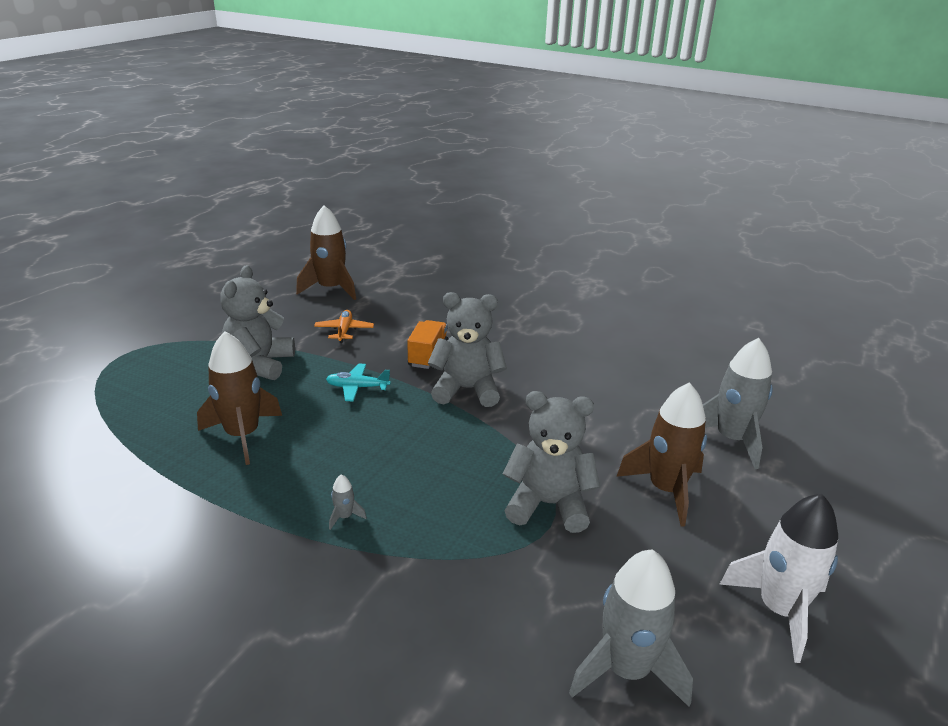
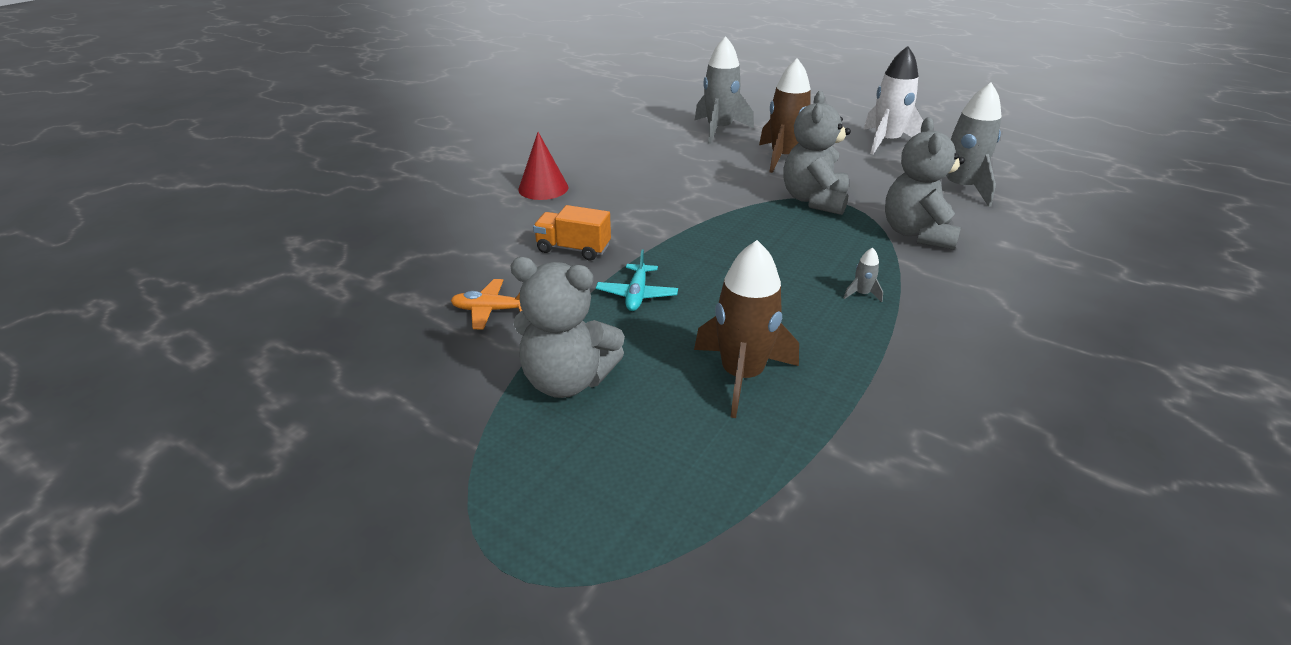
camera: 85 degrees left, 5 degrees up
(331, 289) = (346, 329): brown rocket -> none
(467, 389) = (645, 228): grey teddy bear -> grey teddy bear (916, 233)
(534, 335) = (543, 188): none -> red cone

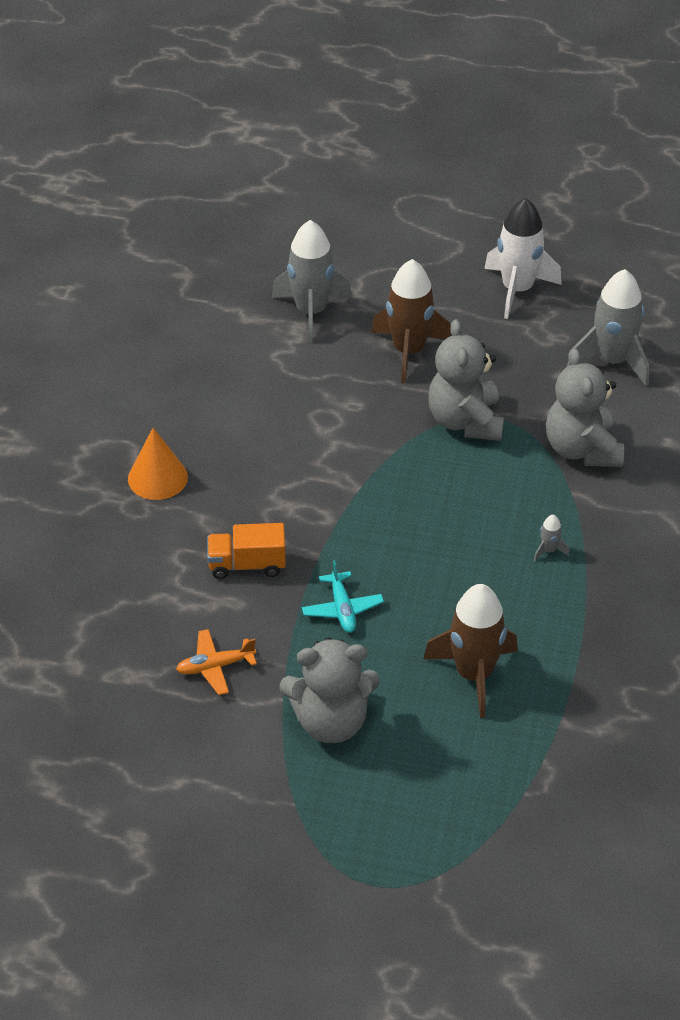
camera: 20 degrees left, 10 degrees up
(543, 188) = (157, 478): red cone -> orange cone

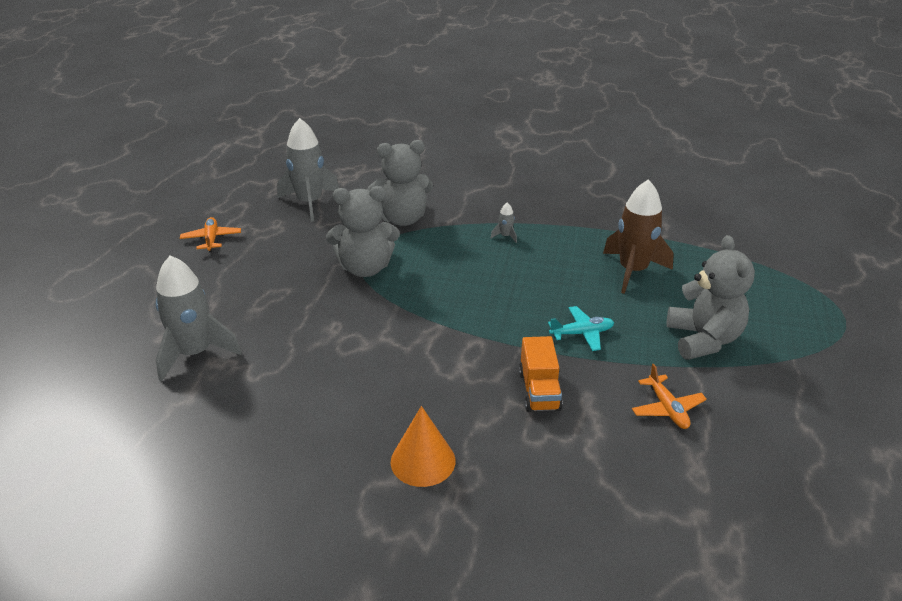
camera: 90 degrees left, 10 degrees down
(409, 351) = (271, 295): brown rocket -> none
(517, 289) = (211, 239): white rocket -> orange plane

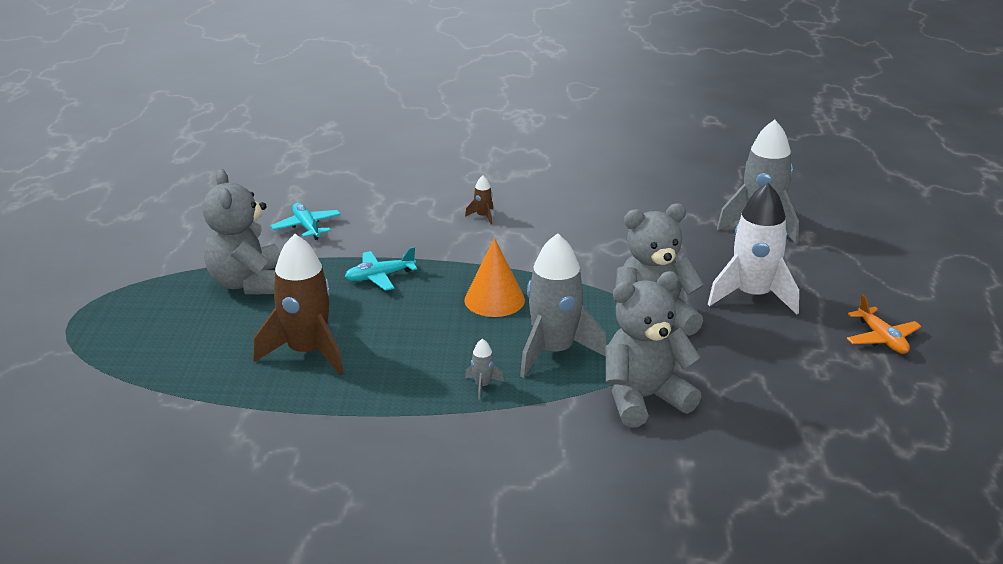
camera: 170 degrees right, 5 degrees down
(271, 280) = (753, 296): none -> white rocket
(310, 203) = (804, 412): grey rocket -> grey rocket (554, 352)
(423, 461) = (512, 181): orange cone -> orange cone (494, 300)
(472, 401) = (483, 216): none -> brown rocket
(539, 391) = (423, 228): orange truck -> none
(667, 408) = (307, 227): orange plane -> turquoise plane

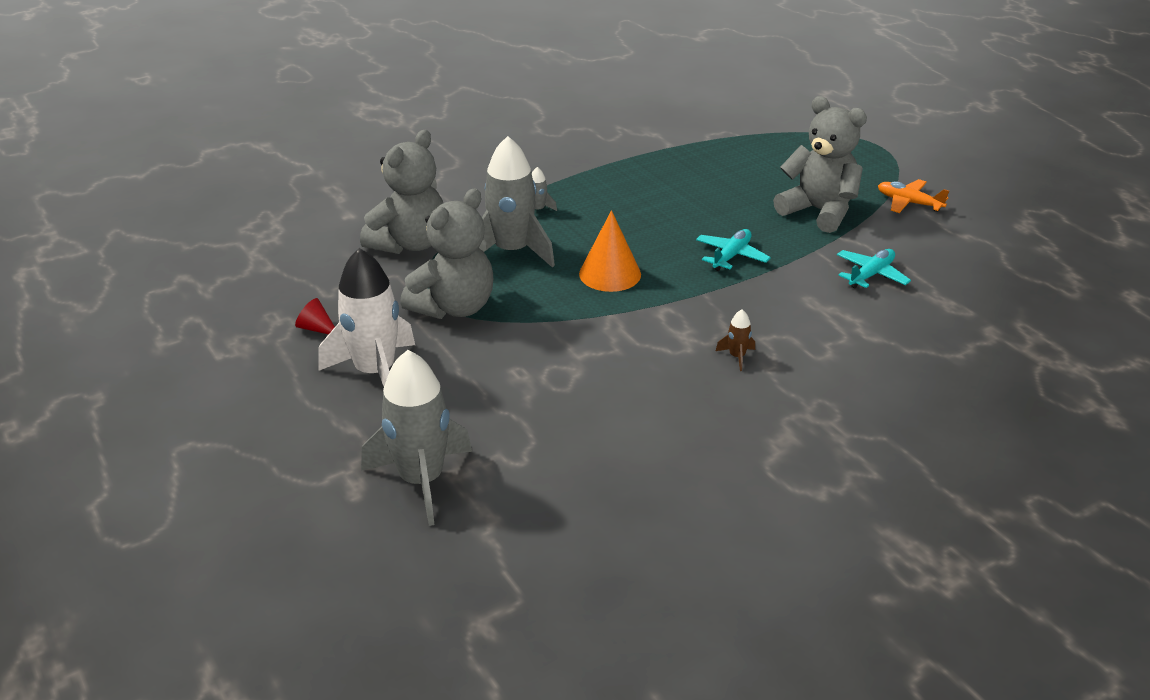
camera: 145 degrees right, 5 degrees up
(307, 227) = (871, 275): turquoise plane -> turquoise plane turned 75 degrees counterclockwise
(307, 352) = (690, 185): brown rocket -> none
(784, 347) = (317, 328): none -> red cone
(881, 338) = (223, 373): orange plane -> orange plane (909, 203)

